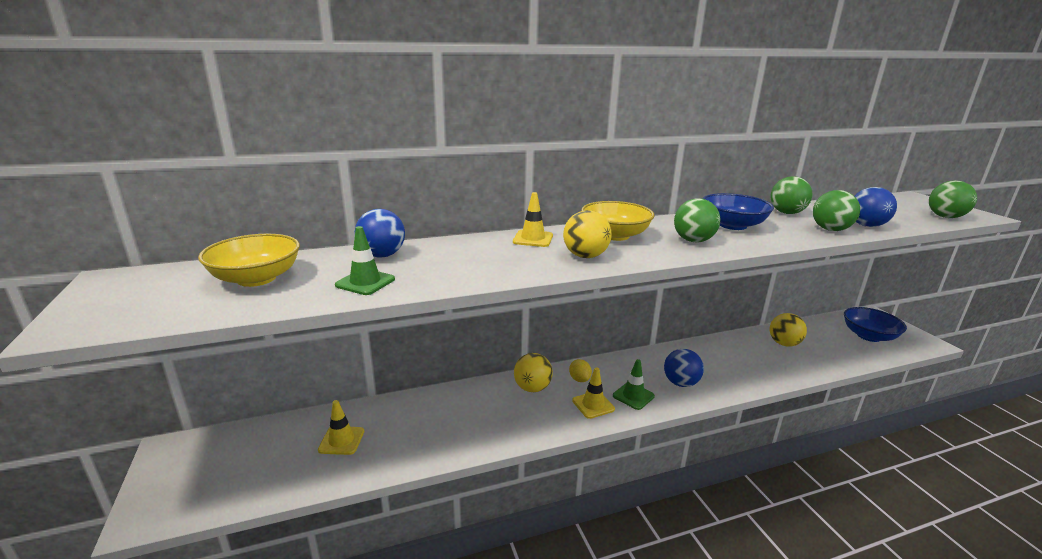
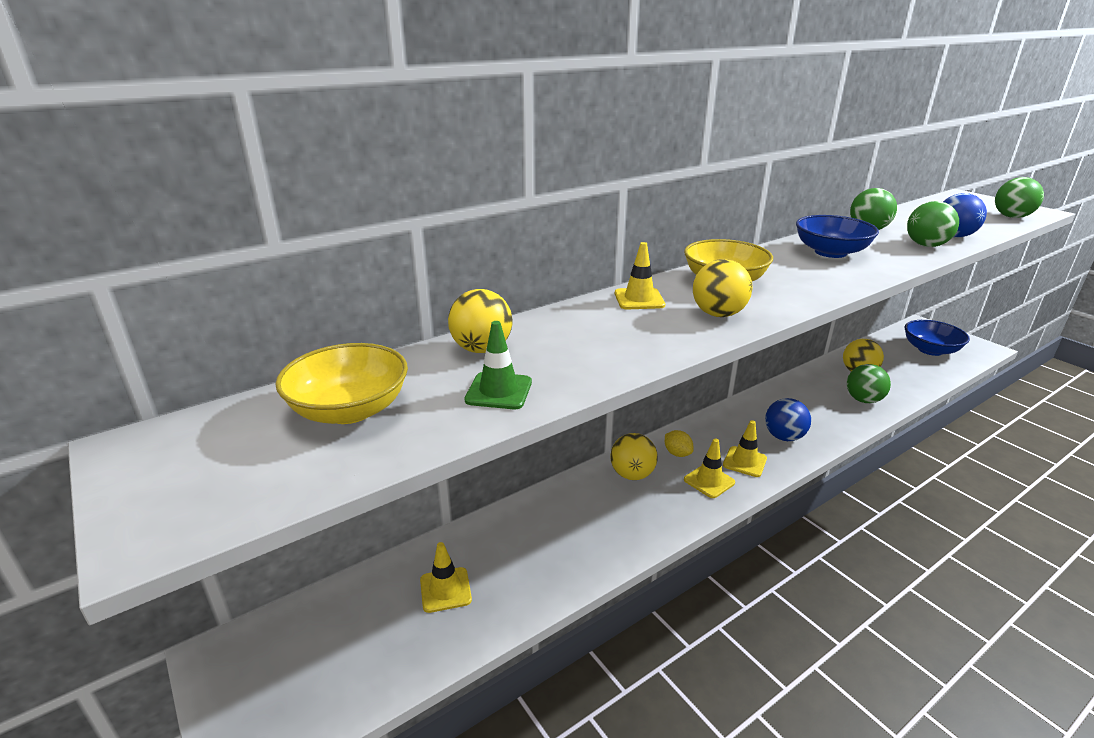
camera: 15 degrees left, 5 degrees up
(382, 255) = (482, 349): blue ball -> yellow ball
(633, 396) = (744, 462): green traffic cone -> yellow traffic cone
(693, 241) = (810, 277): green ball -> green ball (863, 400)

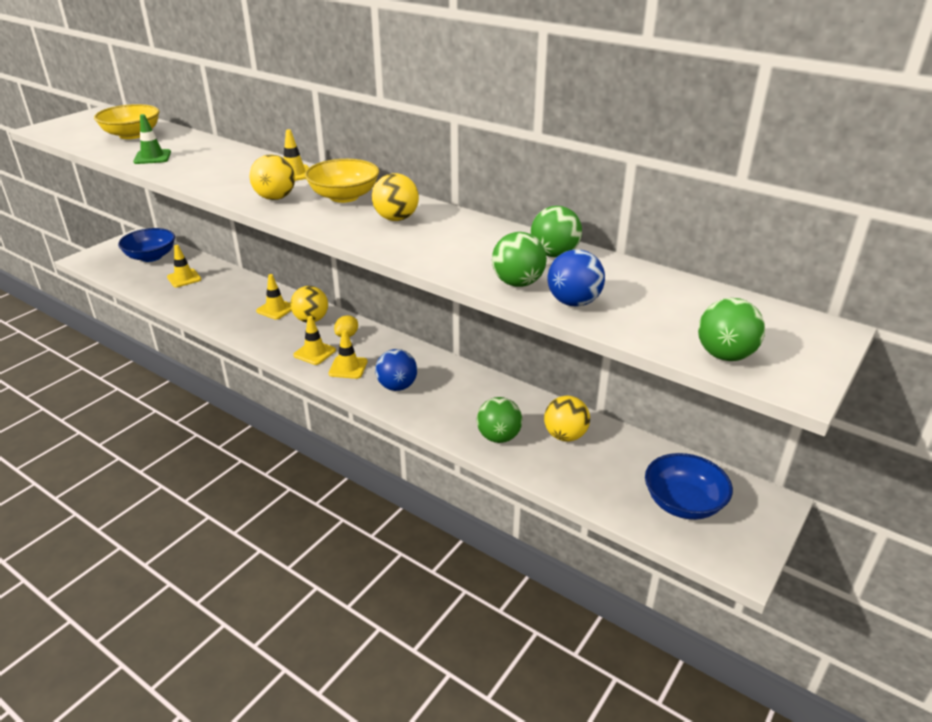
camera: 70 degrees right, 5 degrees up
(482, 349) = (202, 147): yellow ball -> yellow ball (396, 218)
(593, 500) = (276, 309): none -> yellow traffic cone
(830, 252) = (453, 235): blue bowl -> blue bowl (151, 256)

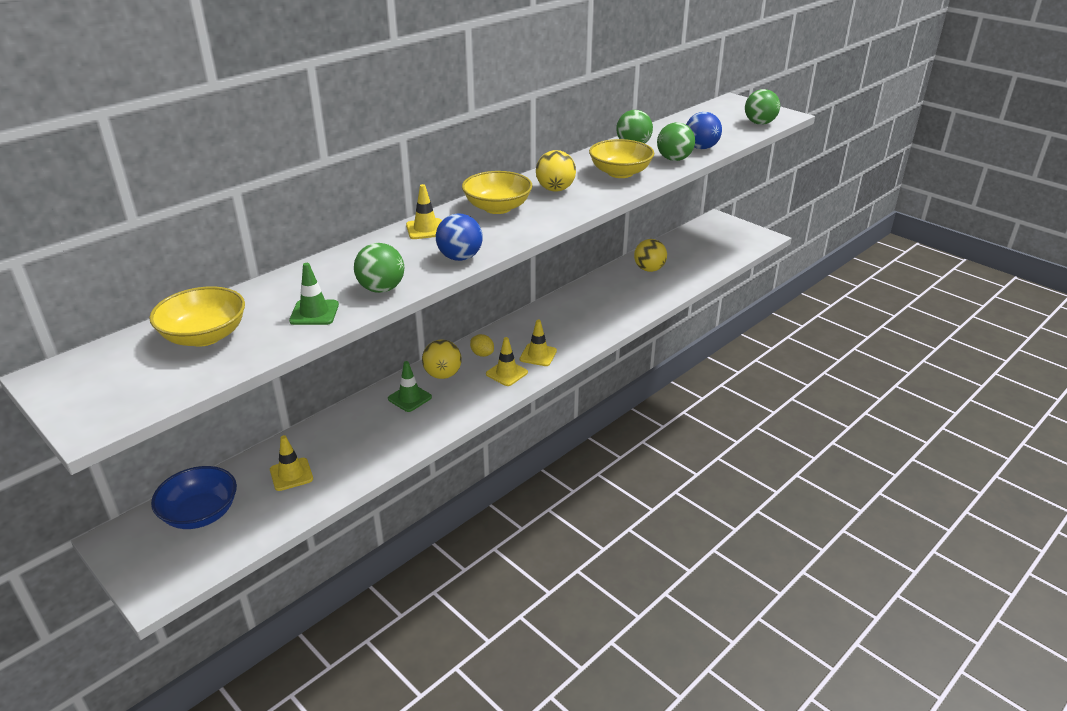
camera: 80 degrees left, 0 degrees up
(275, 198) = (486, 237): yellow ball -> none
(276, 309) = (409, 398): yellow traffic cone -> green traffic cone
(397, 386) = (574, 331): blue ball -> blue ball (460, 257)
(456, 250) = (620, 173): none -> yellow bowl
(498, 437) = (647, 294): green ball -> green ball (381, 289)
(683, 503) = (717, 243): blue bowl -> none

